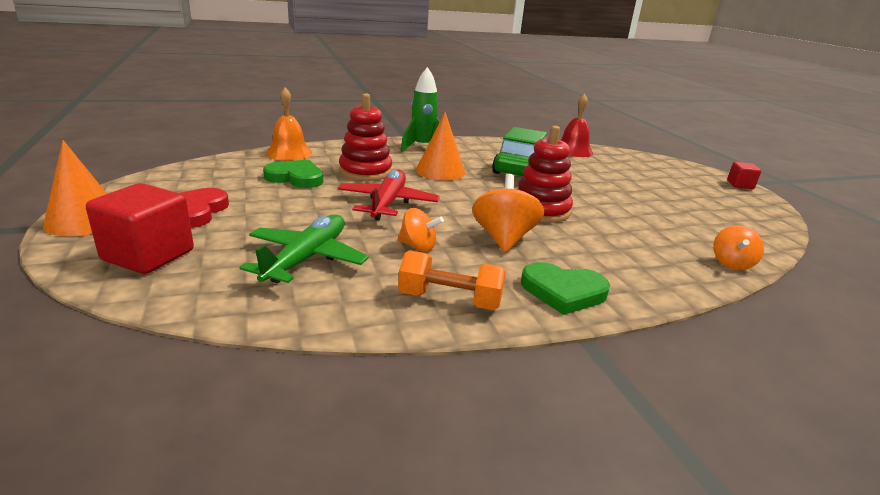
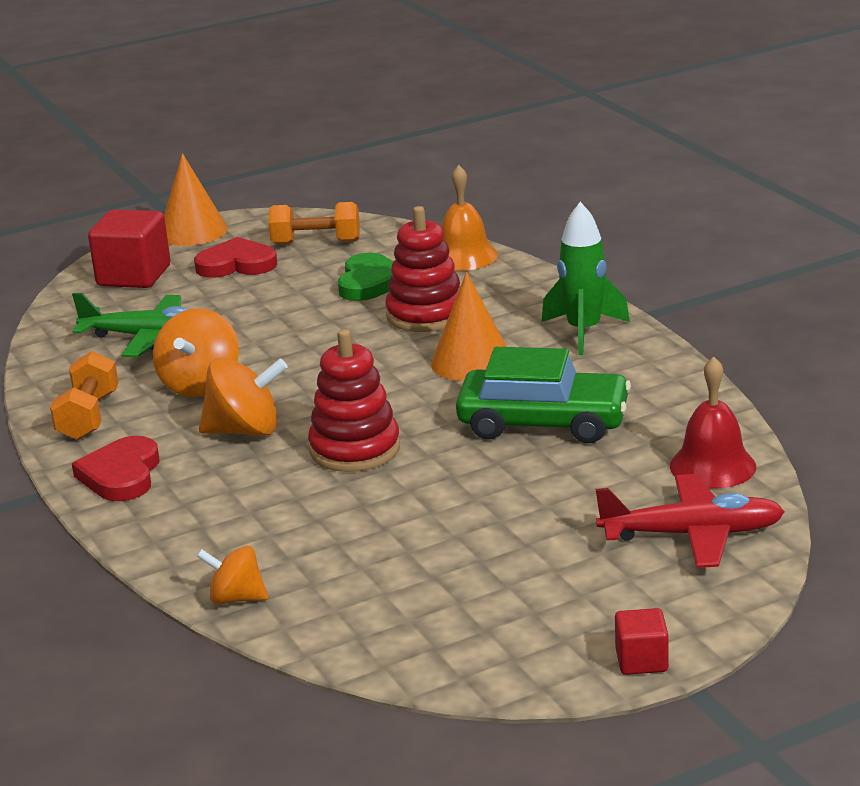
camera: 85 degrees right, 0 degrees up
(198, 183) = (316, 243): none -> orange dumbbell
(387, 203) = (317, 348): red plane -> red plane (692, 535)
(418, 246) = (200, 385): orange spinning top -> orange spinning top, size x1.60
(563, 291) = (121, 475): green heart -> red heart

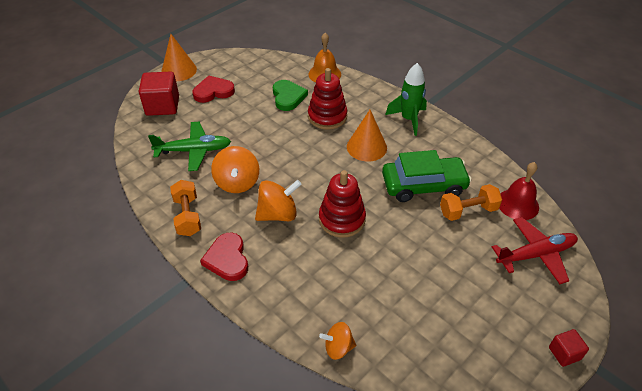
camera: 20 degrees left, 20 degrees up
(316, 243) = (247, 72): orange dumbbell -> orange dumbbell (468, 211)

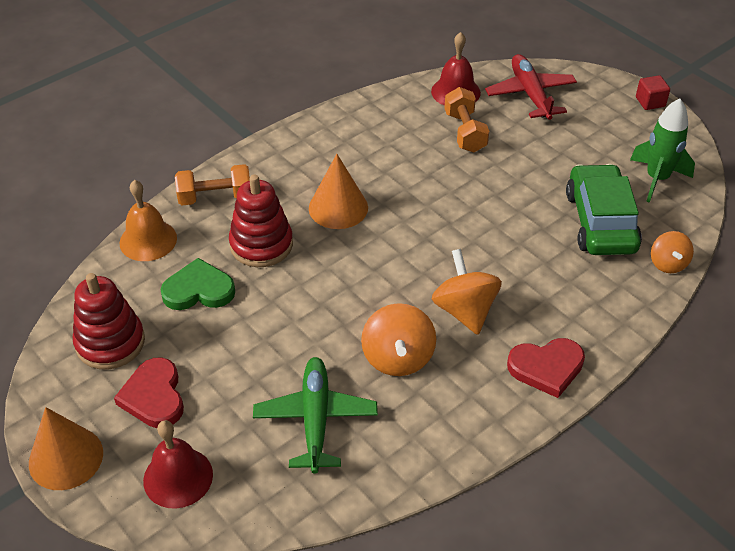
camera: 85 degrees left, 0 degrees up
(162, 106) = (178, 477): red cube -> red bell
(187, 216) = (465, 419): orange dumbbell -> orange dumbbell (215, 197)
(237, 183) = (398, 358): orange spinning top -> orange spinning top turned 90 degrees clockwise
(342, 219) = (476, 245): red stacking toy -> red stacking toy (110, 342)
(408, 119) = (286, 159): green rocket -> green rocket (657, 179)
(423, 185) = (419, 162): green car -> green car (600, 221)

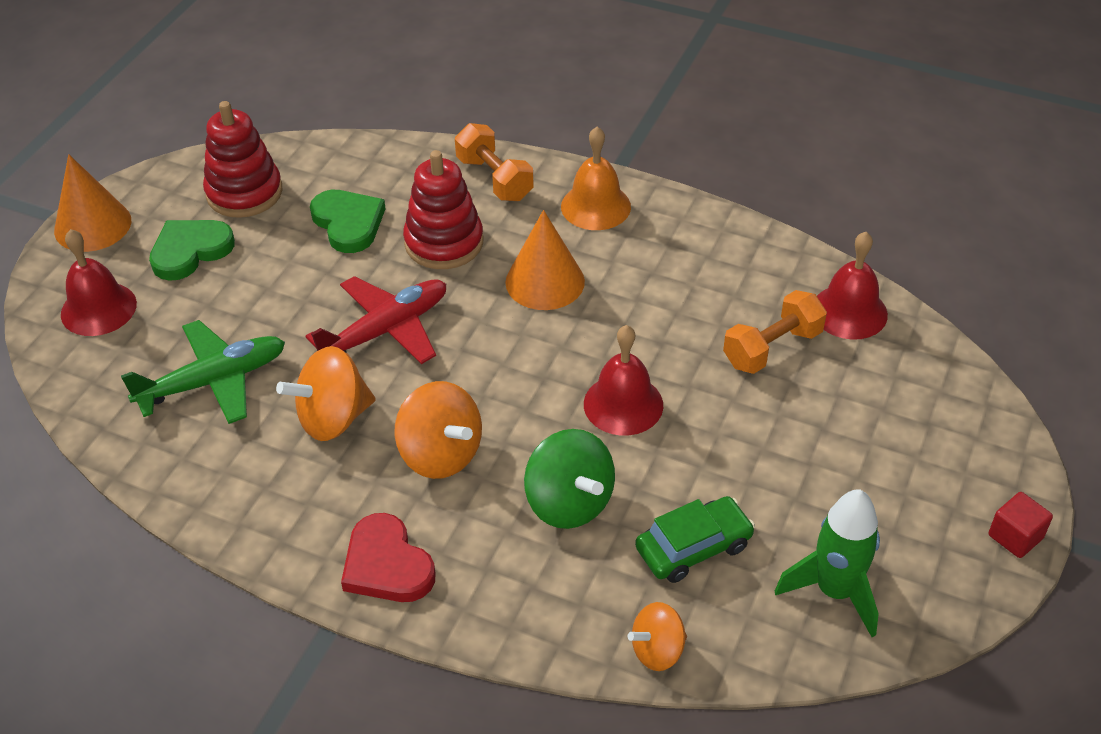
camera: 65 degrees right, 0 degrees up
(148, 240) = (398, 158): orange bell -> orange bell (595, 206)
(154, 396) = (190, 251): red heart -> green heart
(464, 310) = (440, 454): orange spinning top -> orange spinning top turned 90 degrees clockwise
(472, 210) = (623, 404): none -> red bell
(530, 94) = (911, 390): red plane -> red plane (385, 330)
(539, 262) = (569, 503): none -> green spinning top
(600, 221) = (693, 547): green car -> green car, size x0.64

